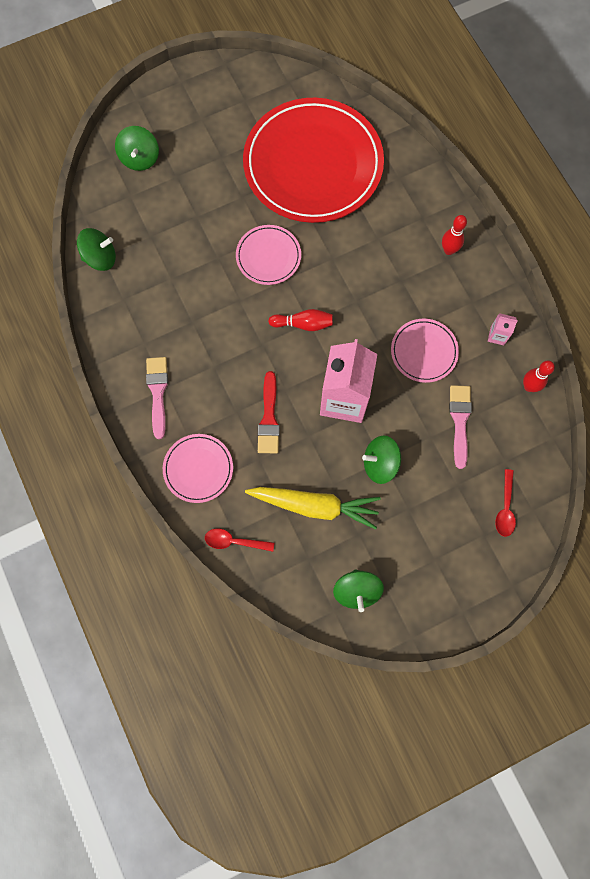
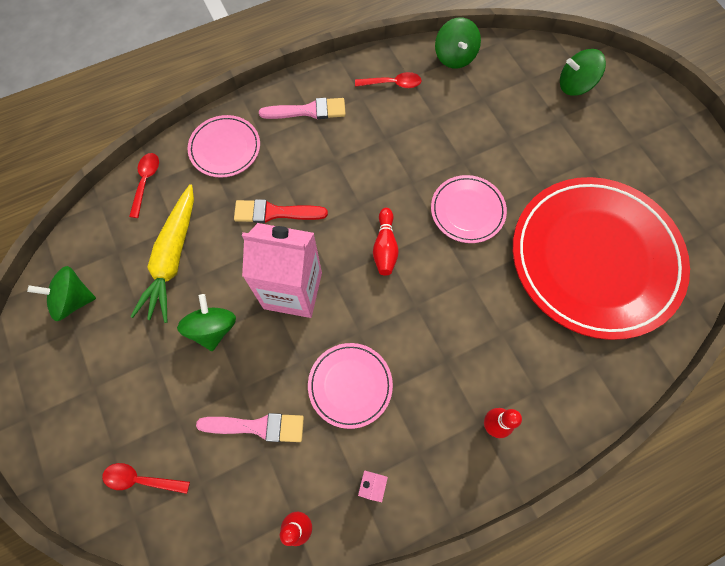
camera: 90 degrees right, 5 degrees down
(129, 315) = (392, 84): none -> red spoon

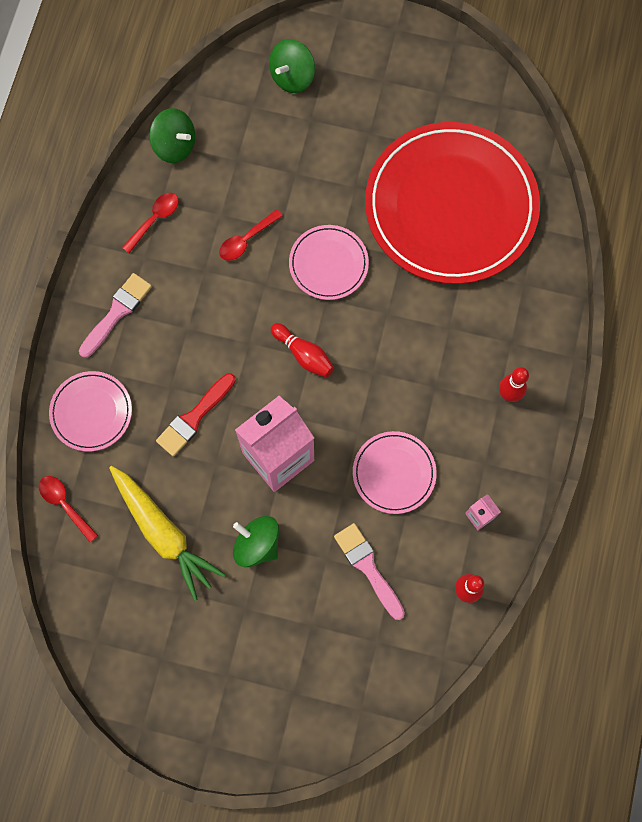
camera: 50 degrees left, 5 degrees up
(74, 300) = (131, 642): green spinning top -> none
(141, 479) = (336, 685): red spoon -> red spoon (246, 240)
(257, 426) = (368, 567): pink brush -> pink brush turned 75 degrees counterclockwise

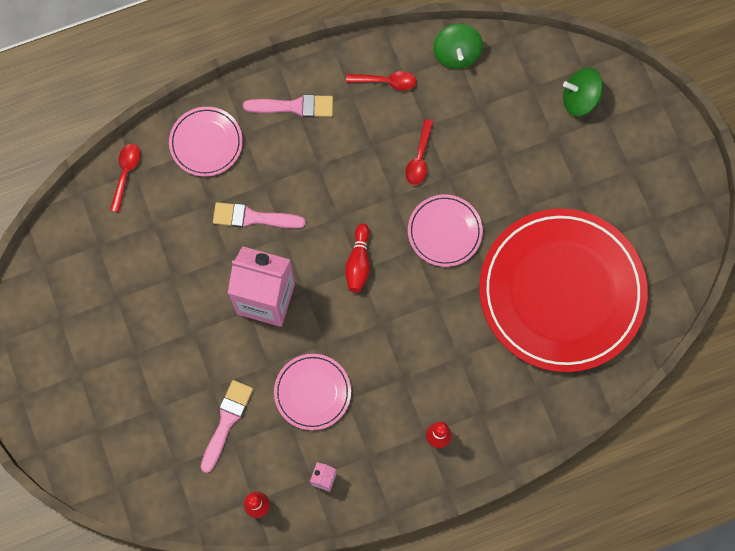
camera: 55 degrees right, 0 degrees up
(163, 532) = (152, 256): yellow carrot -> none
(194, 417) = (253, 217): red brush -> pink brush
(246, 240) = (419, 158): red spoon -> red spoon turned 90 degrees counterclockwise
(257, 544) = (189, 329): green spinning top -> none

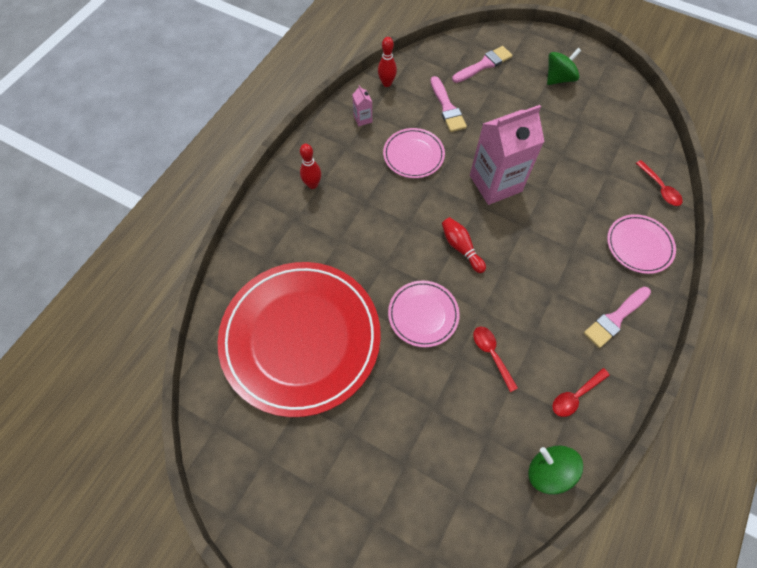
camera: 140 degrees right, 10 degrees down
(253, 217) = (556, 223): pink brush -> pink brush (484, 64)
(580, 99) = (412, 521): green spinning top -> green spinning top (558, 78)

